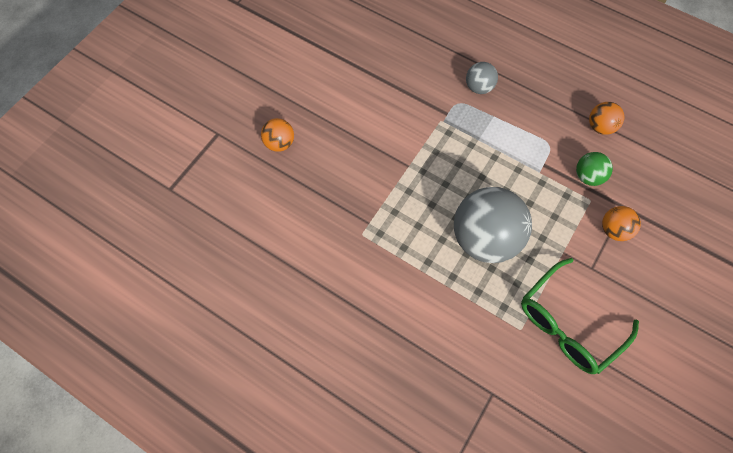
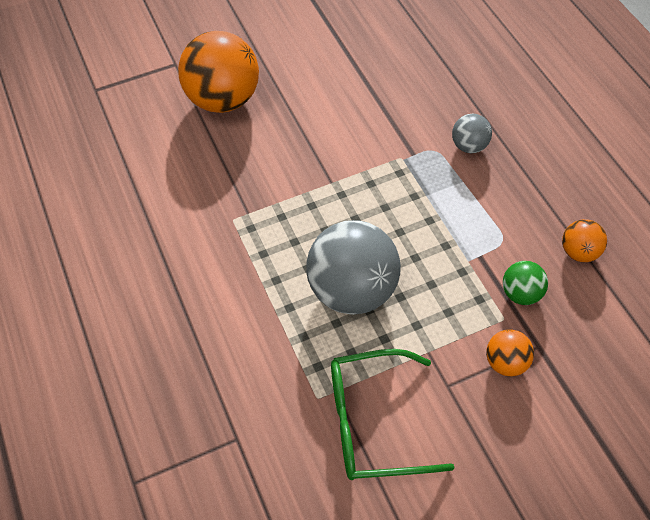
camera: 35 degrees right, 10 degrees down
(280, 143) = (223, 100): orange ball -> orange ball, size x2.08

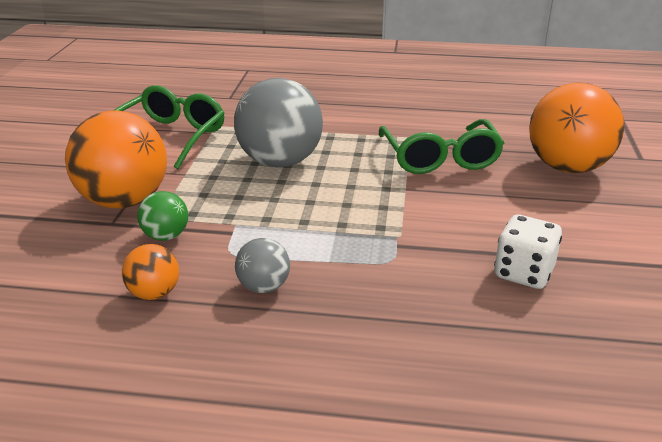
camera: 120 degrees right, 25 degrees down
(263, 181) = (440, 159): none -> green glasses
(393, 84) = (523, 273): none -> white dice
(469, 146) = (373, 286): grey ball -> grey ball (263, 287)
(506, 362) = (124, 201): orange ball -> orange ball, size x2.08

